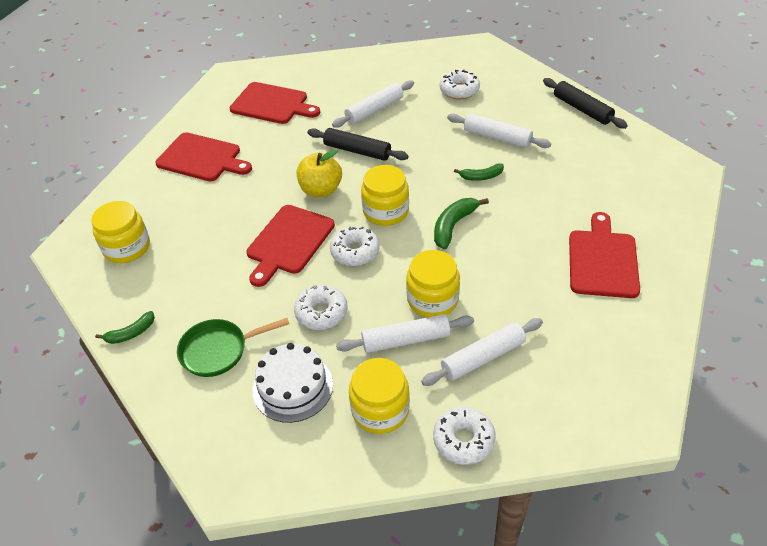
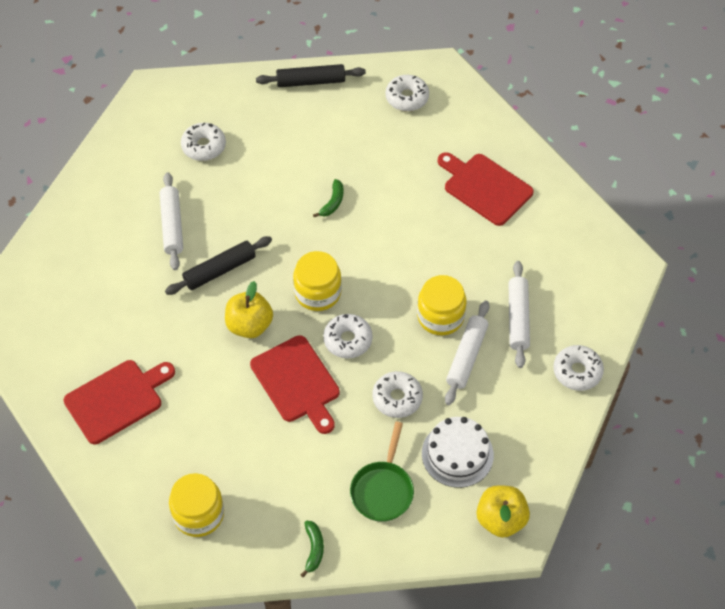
camera: 60 degrees left, 10 degrees up
(241, 460) = (501, 519): none -> yellow apple
(272, 104) = (83, 301): red cutting board -> none
(380, 410) = (518, 408): yellow jar -> none
(453, 226) = (373, 256): green banana -> none
(497, 137) = (294, 161): white rolling pin -> none
(635, 166) = (407, 98): none -> white donut

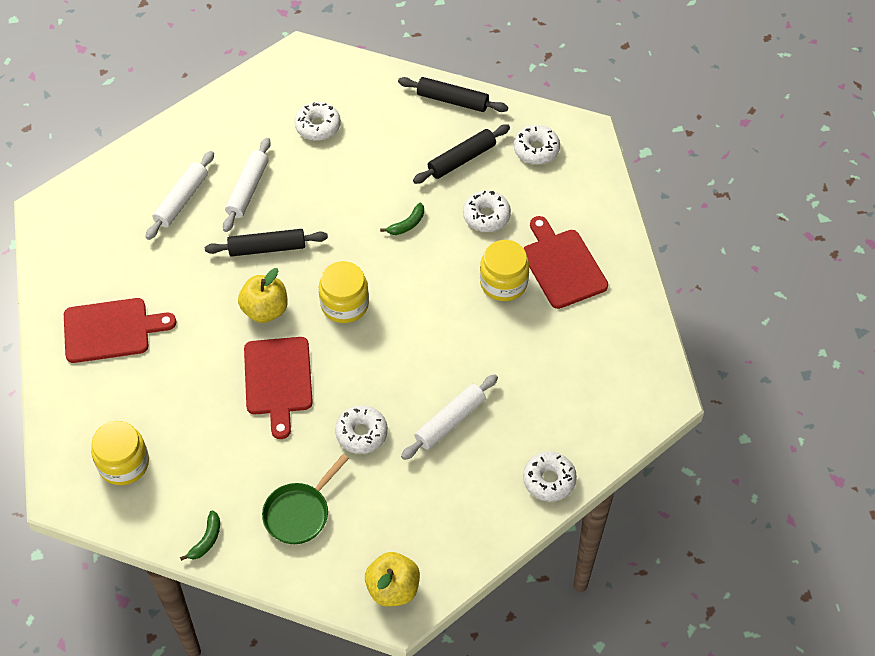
camera: 25 degrees right, 0 degrees up
(348, 129) = (462, 159): none -> black rolling pin
(348, 340) = (347, 360): white donut -> white donut (486, 216)
(440, 316) = (447, 373): yellow jar -> yellow jar (503, 283)
(457, 454) = (387, 510): white cake -> none
(517, 318) = (520, 405): white rolling pin -> white rolling pin (181, 200)

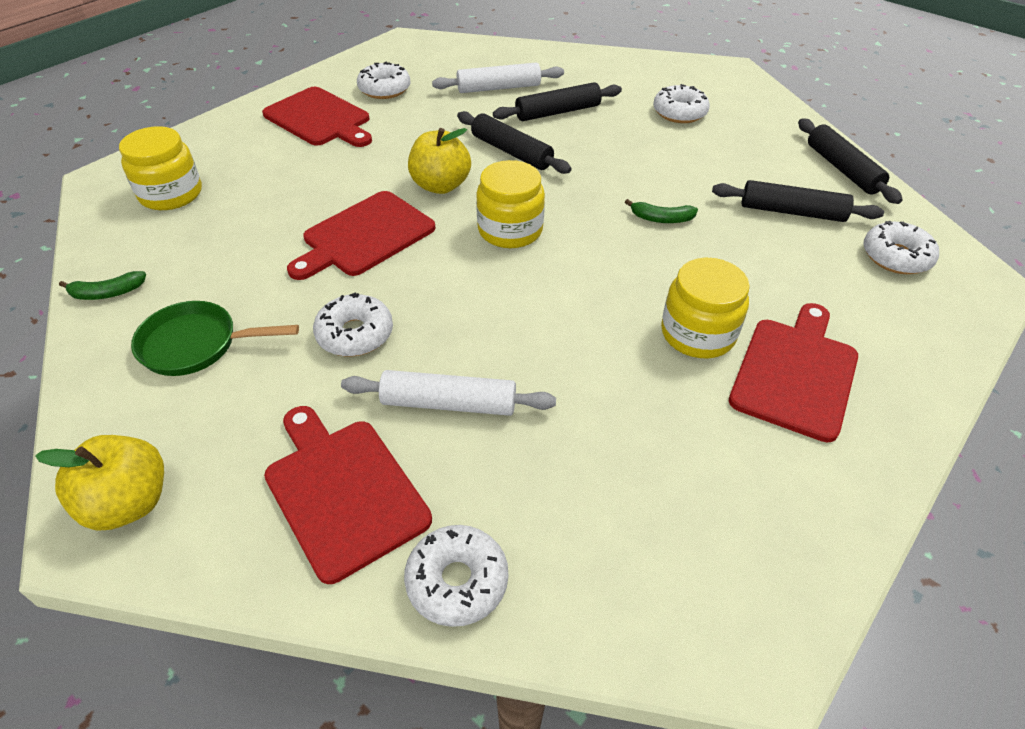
camera: 50 degrees right, 10 degrees down
(247, 189) = (557, 112): white rolling pin -> black rolling pin
(464, 496) = (343, 491): none -> red cutting board
(486, 216) = (758, 268): white donut -> white donut (384, 89)

